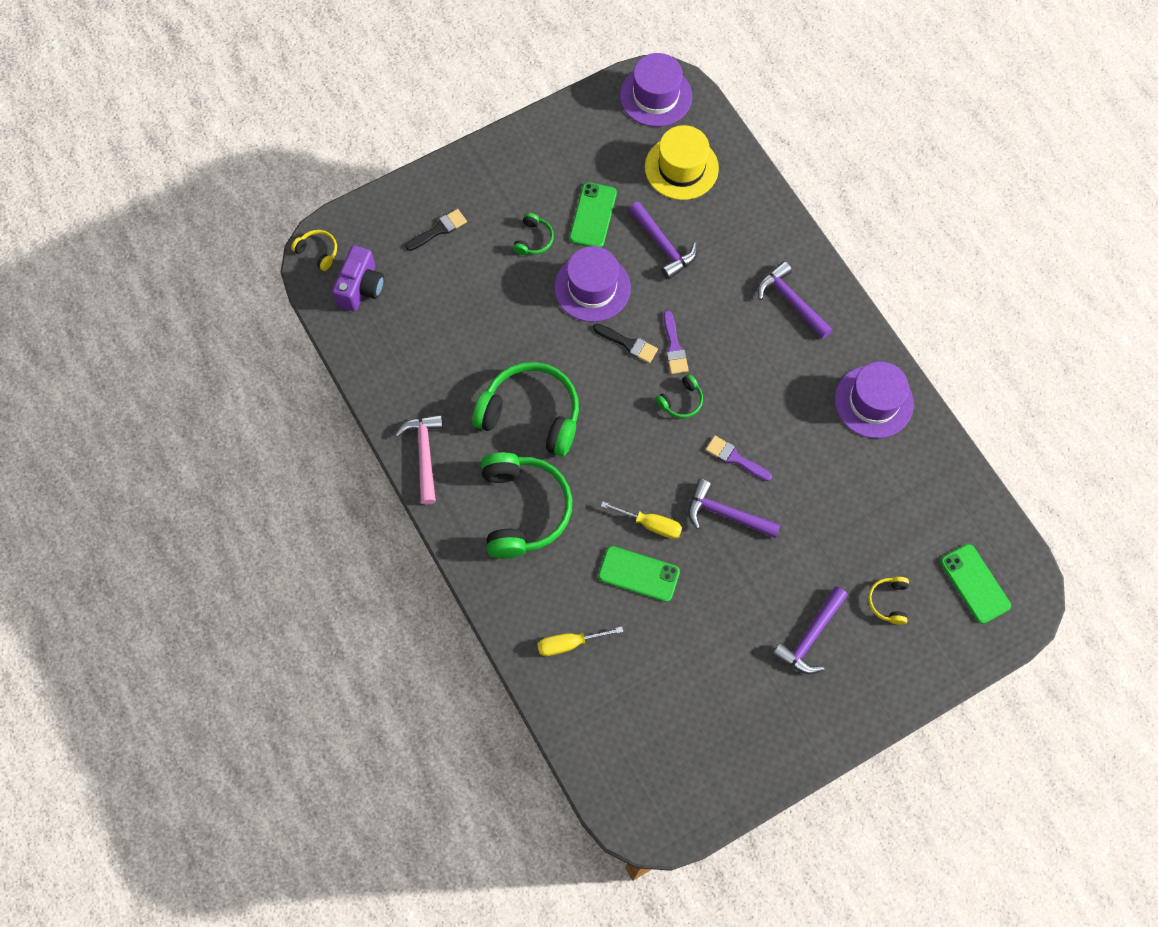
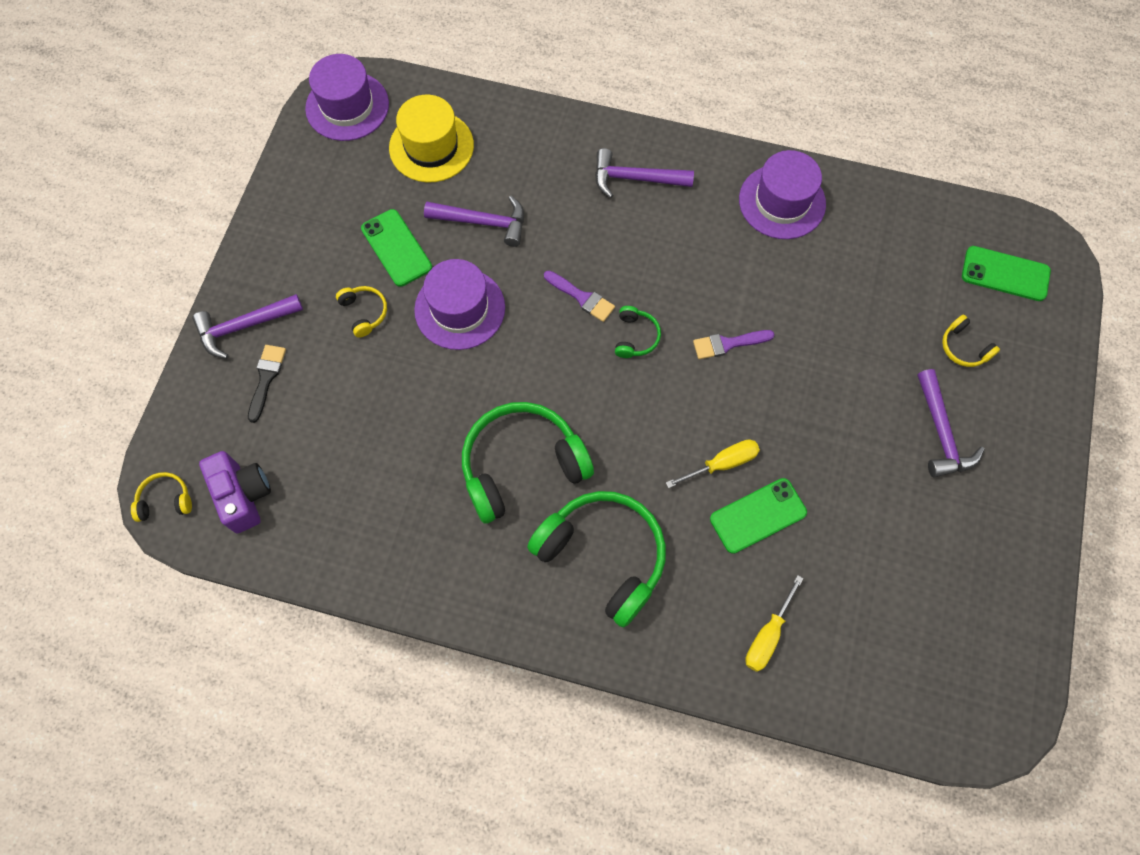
camera: 45 degrees left, 0 degrees up
(424, 454) = (463, 593): pink hammer -> none
(533, 239) = (364, 312): green headphones -> yellow headphones
(628, 344) = (541, 329): black brush -> none
(726, 514) = (771, 396): purple hammer -> purple hammer (244, 326)

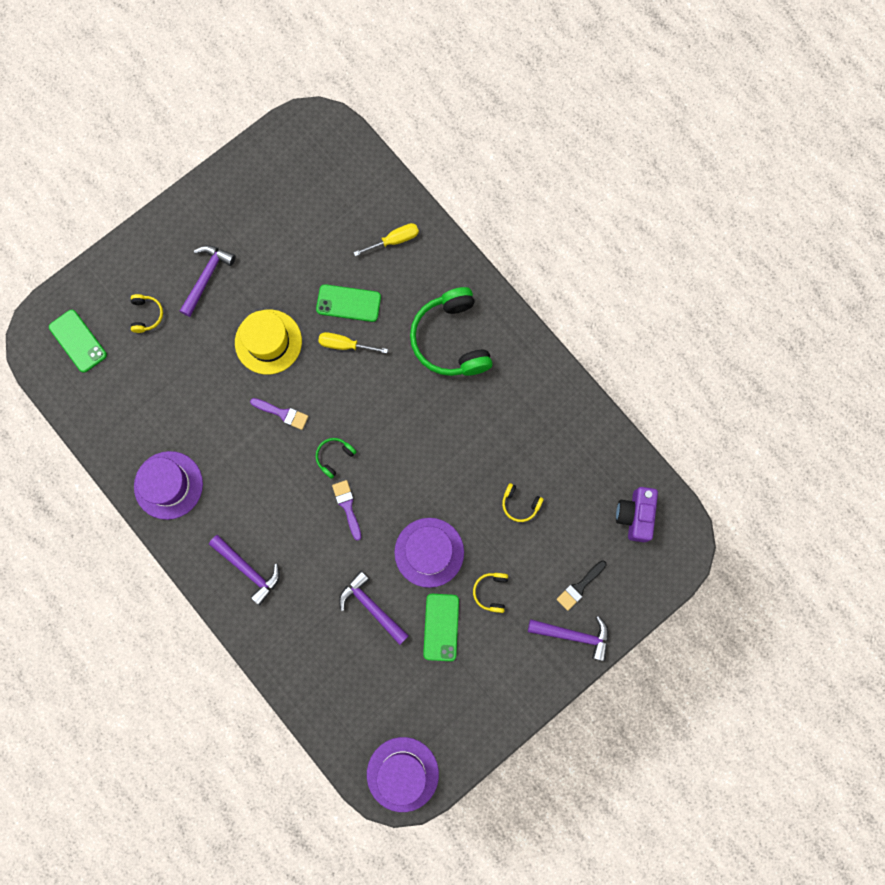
camera: 145 degrees left, 10 degrees up
(165, 500) = (683, 544): yellow headphones -> yellow headphones (520, 504)
(431, 146) = (366, 694): yellow hat -> yellow hat (268, 342)
(522, 465) = (460, 422): green headphones -> none

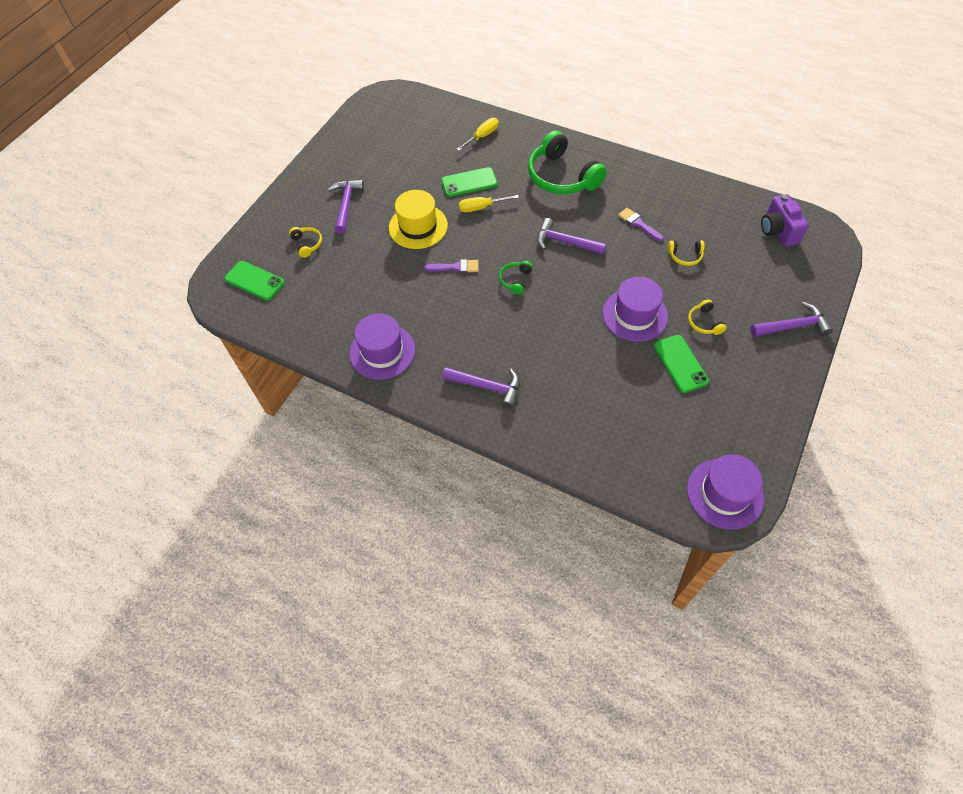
camera: 20 degrees left, 20 degrees down
(347, 506) = (546, 309): purple brush -> purple brush (638, 224)
(372, 607) = (612, 372): purple hammer -> purple hammer (565, 242)
(579, 587) = (772, 292): black brush -> none

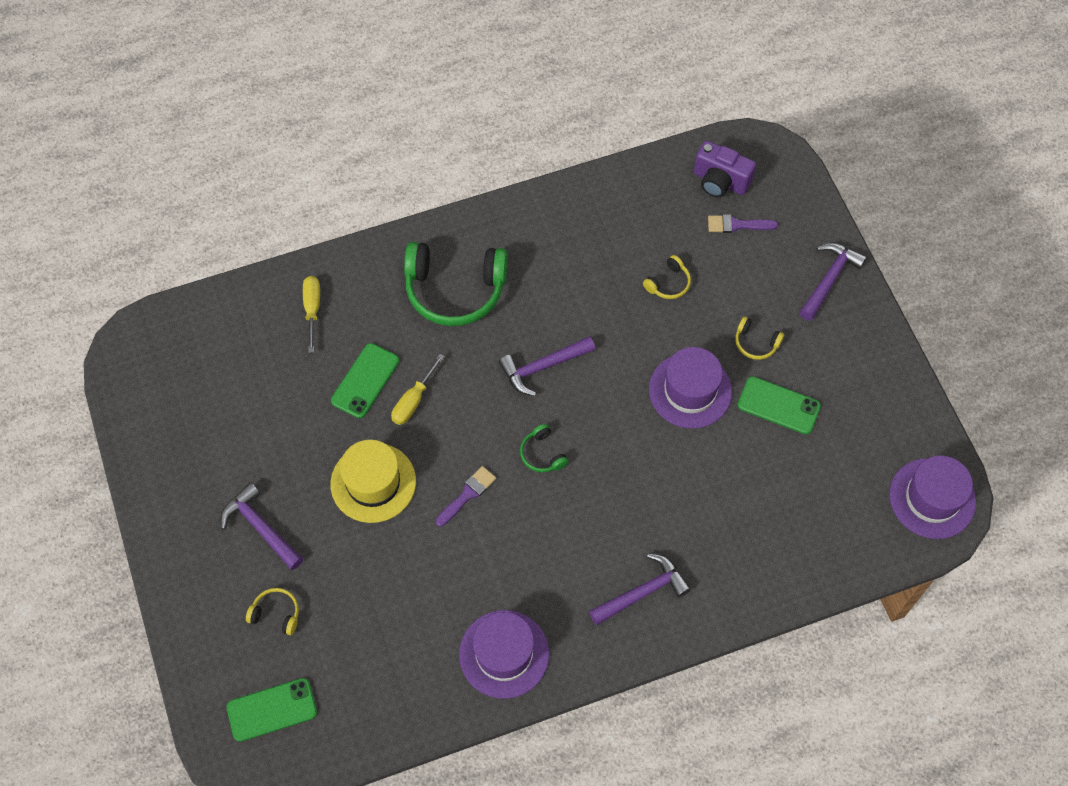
camera: 50 degrees left, 5 degrees up
(638, 224) = (589, 283): purple brush -> purple brush (737, 225)

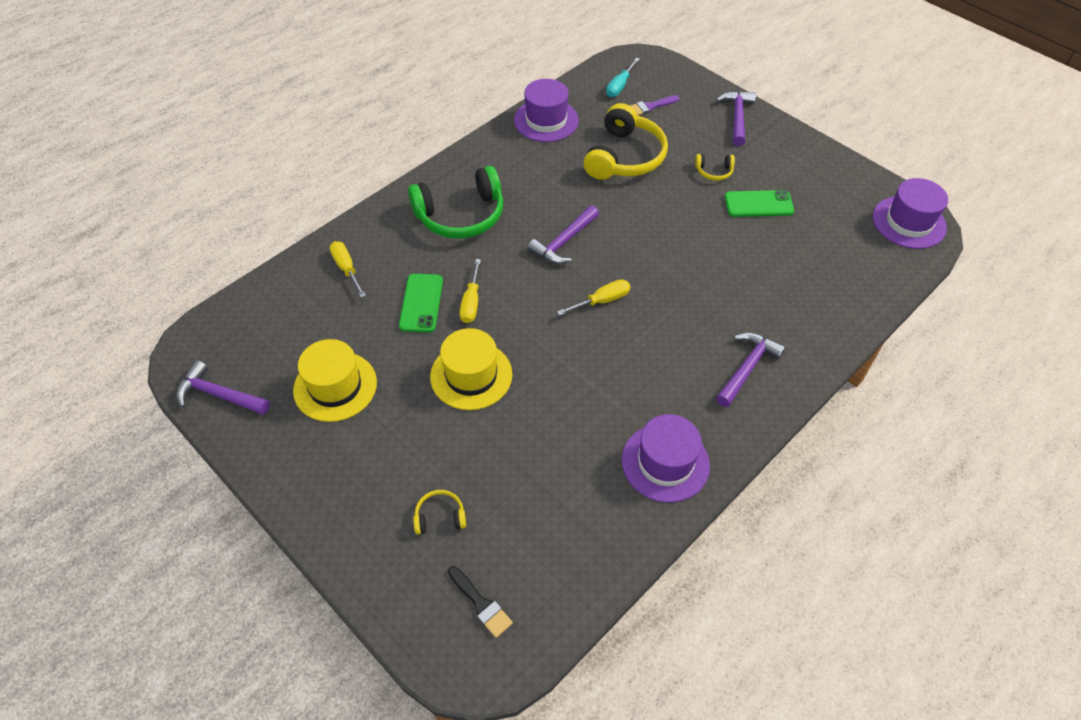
camera: 25 degrees left, 10 degrees down
(244, 440) = (335, 386): none -> yellow hat
(261, 527) = (387, 450): purple hammer -> purple hammer (219, 395)
(272, 710) = (481, 604): green phone -> black brush
(467, 494) = (558, 353): purple brush -> none
(542, 454) = (601, 301): green headphones -> yellow screwdriver
(668, 283) = (624, 157): yellow headphones -> yellow headphones, size x2.27
(690, 390) = (687, 217): purple hat -> purple hat (546, 120)
(720, 181) = (620, 86): purple camera -> turquoise screwdriver

